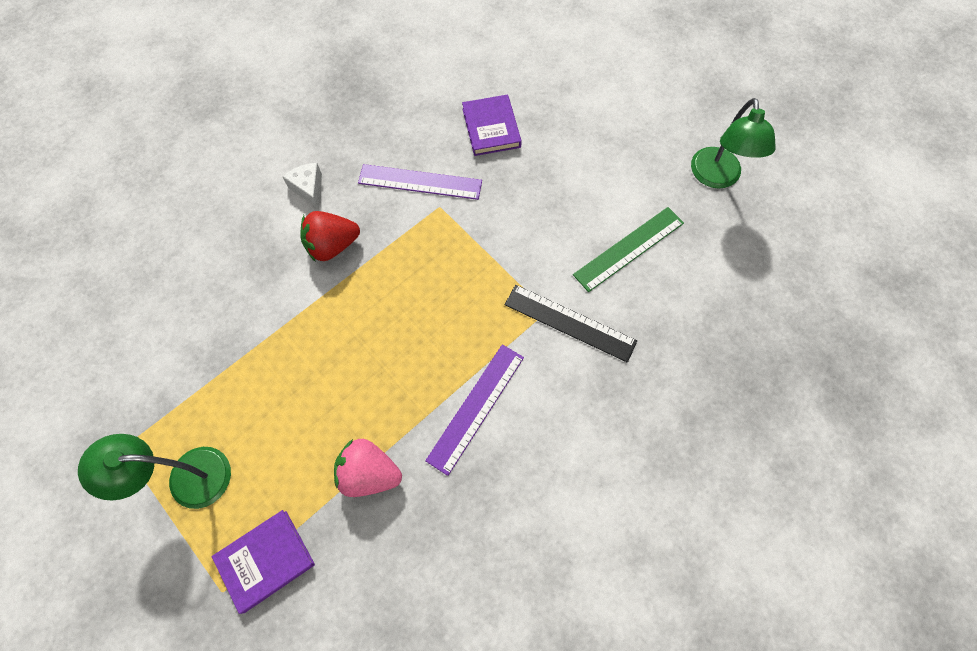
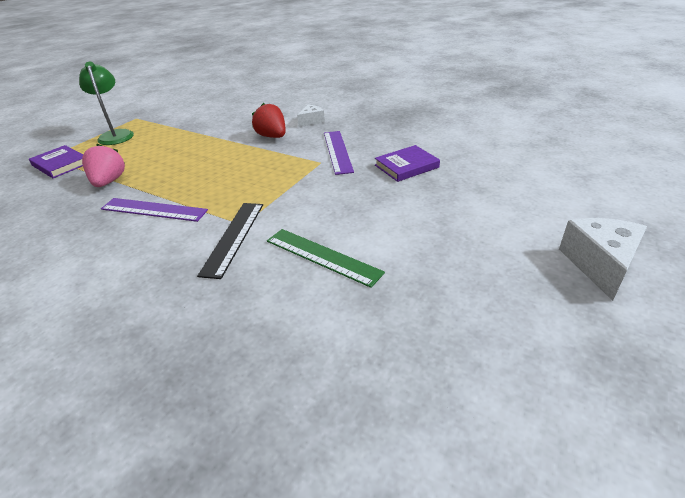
camera: 75 degrees right, 30 degrees down
(700, 66) = (600, 265): none -> white cheese
(716, 177) = (449, 304): green lamp -> none

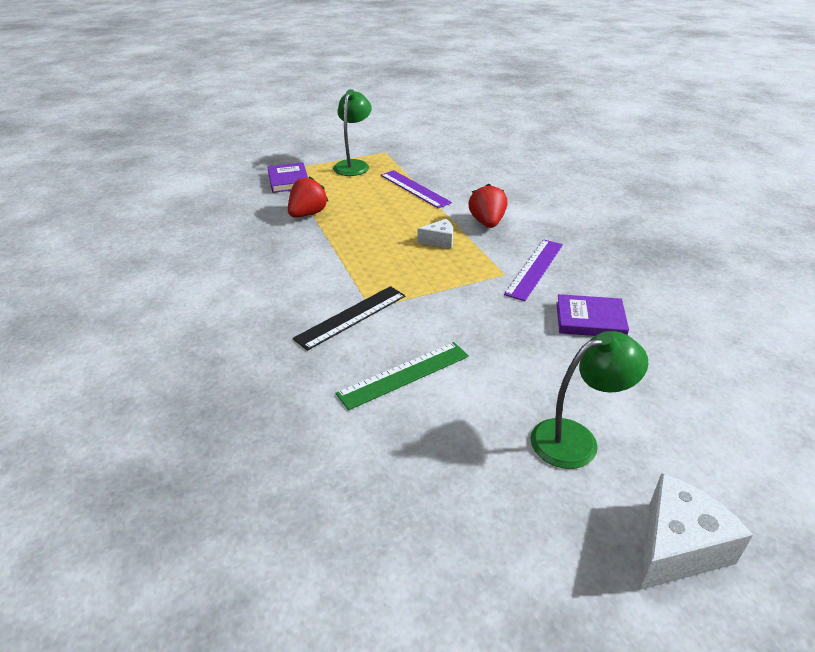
camera: 35 degrees right, 0 degrees up
(109, 182) = (308, 214): pink strawberry -> red strawberry
(154, 210) = (316, 258): purple ruler -> purple ruler (414, 189)
(311, 121) = (545, 220): white cheese -> white cheese (439, 241)
(322, 256) = (404, 374): green ruler -> green ruler turned 75 degrees clockwise
(480, 237) = (576, 439): none -> green lamp

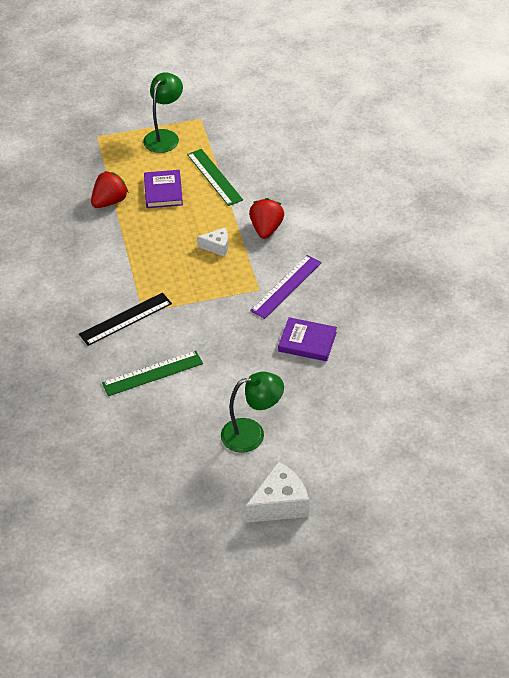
camera: 10 degrees right, 10 degrees up
(288, 180) = (98, 153): purple book -> purple book (163, 191)
(414, 189) = (214, 177): purple ruler -> green ruler

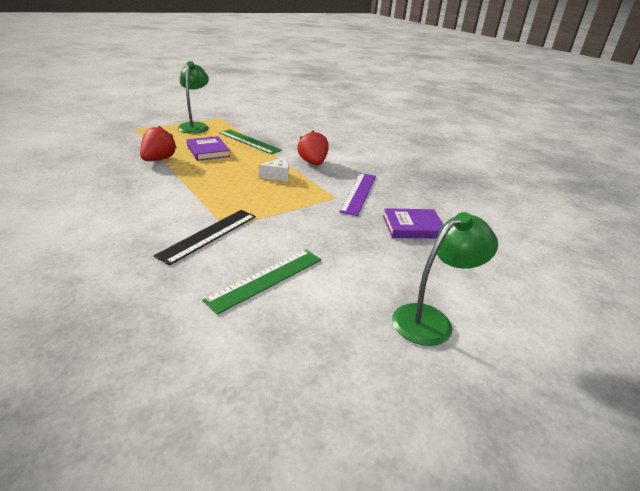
camera: 25 degrees left, 15 degrees down
(280, 504) = (546, 404): white cheese -> none

